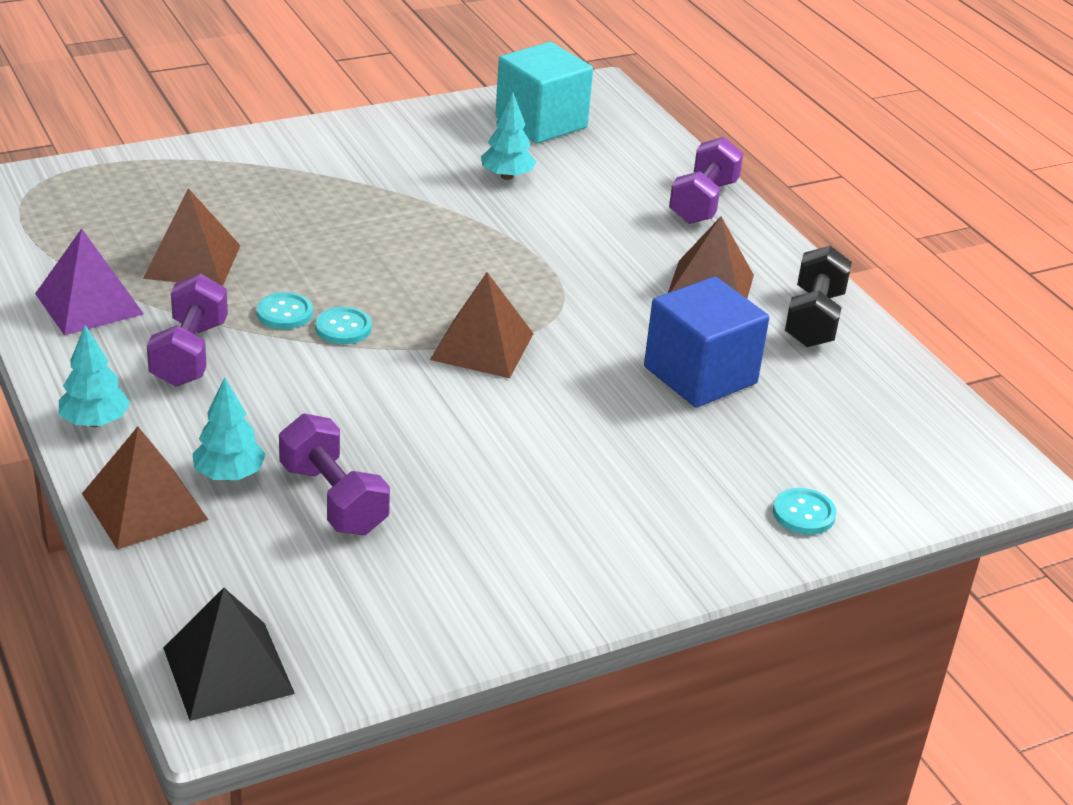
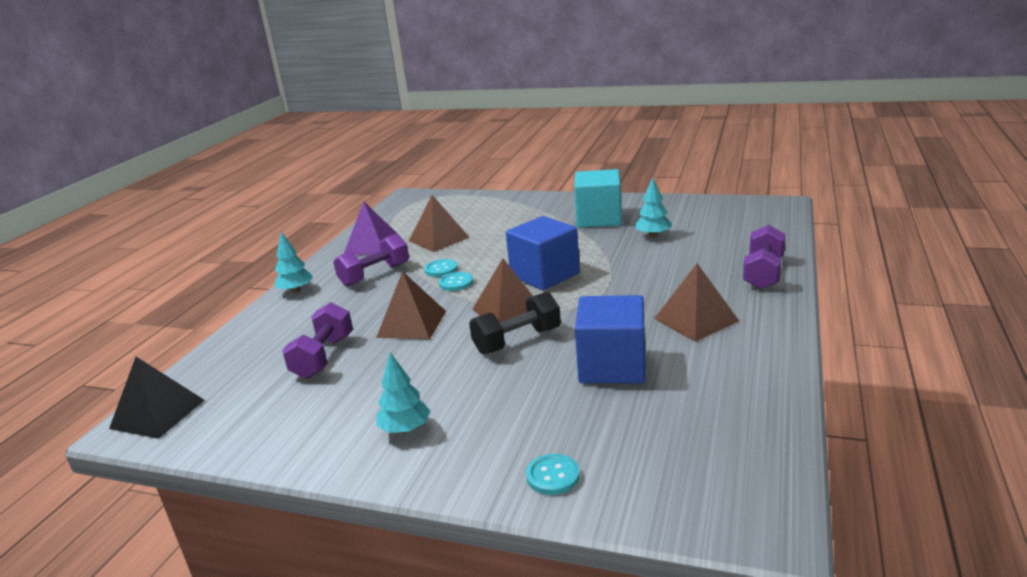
camera: 50 degrees right, 10 degrees down
(144, 506) = (253, 330): brown pyramid -> brown pyramid (412, 324)
(229, 475) = (303, 329): turquoise tree -> turquoise tree (405, 429)
(451, 278) = (545, 275): none -> blue cube
(541, 122) = (714, 214): turquoise cube -> turquoise cube (599, 218)
(703, 202) = (763, 273): purple dumbbell -> purple dumbbell turned 45 degrees counterclockwise
(814, 319) = (747, 359): black dumbbell -> black dumbbell (517, 341)

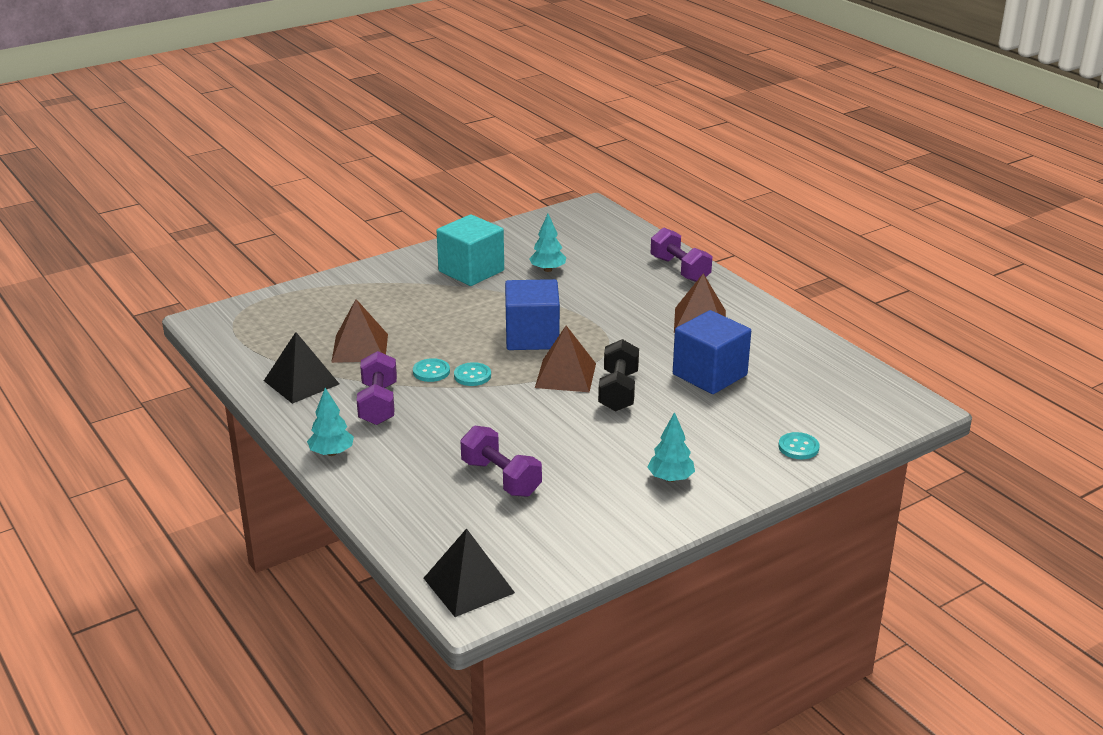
camera: 55 degrees left, 5 degrees up
(372, 245) = (301, 382): purple pyramid -> black pyramid
(412, 324) = (513, 421): brown pyramid -> none

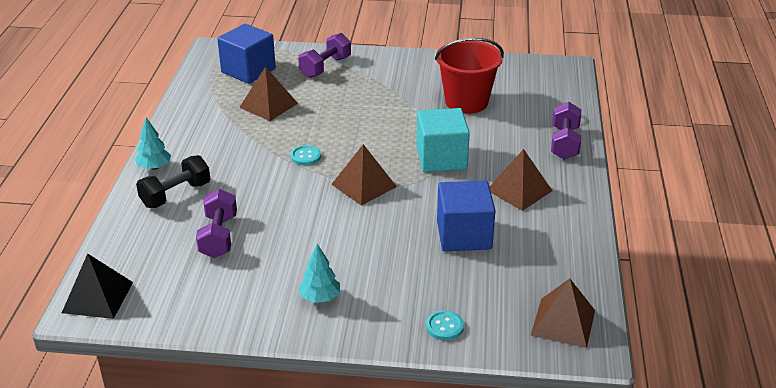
camera: 40 degrees right, 5 degrees up
(301, 382) = (204, 113): black pyramid -> none
(378, 404) = (224, 148): purple dumbbell -> purple dumbbell (325, 67)
(431, 371) = (285, 141): turquoise button -> none
(471, 271) = (413, 81): turquoise cube -> turquoise cube (441, 158)
(532, 337) = (383, 147): blue cube -> blue cube (248, 70)
(548, 270) = (466, 102): turquoise tree -> red bucket
(618, 391) = (381, 215): black dumbbell -> black dumbbell (176, 195)
(874, 400) = (563, 322): none -> brown pyramid

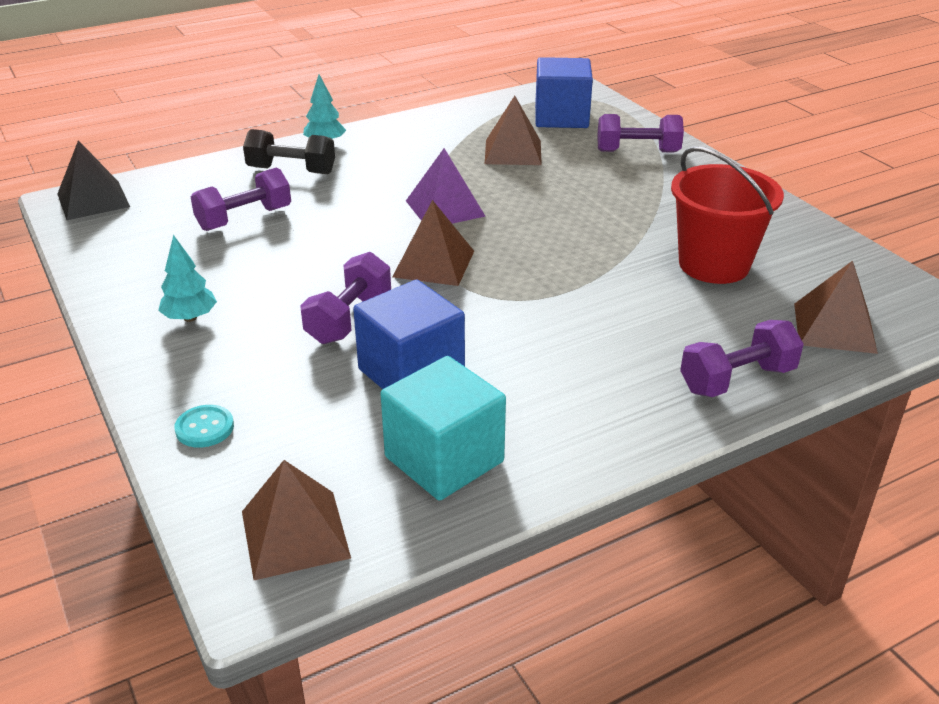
camera: 55 degrees right, 0 degrees up
(305, 156) = (445, 208): turquoise button -> purple pyramid
(388, 237) = (349, 318): none -> purple dumbbell
(441, 158) = (559, 294): turquoise cube -> turquoise cube (444, 459)
(519, 190) = (566, 381): brown pyramid -> brown pyramid (834, 328)

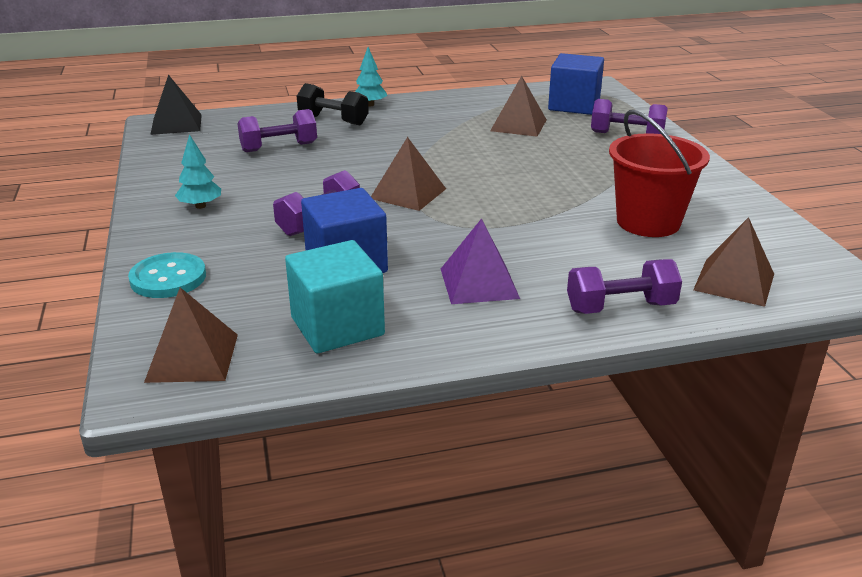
camera: 15 degrees right, 5 degrees down
(204, 428) = (168, 278): turquoise button -> turquoise button, size x1.61
(445, 208) = (439, 157): purple pyramid -> purple pyramid (479, 283)

